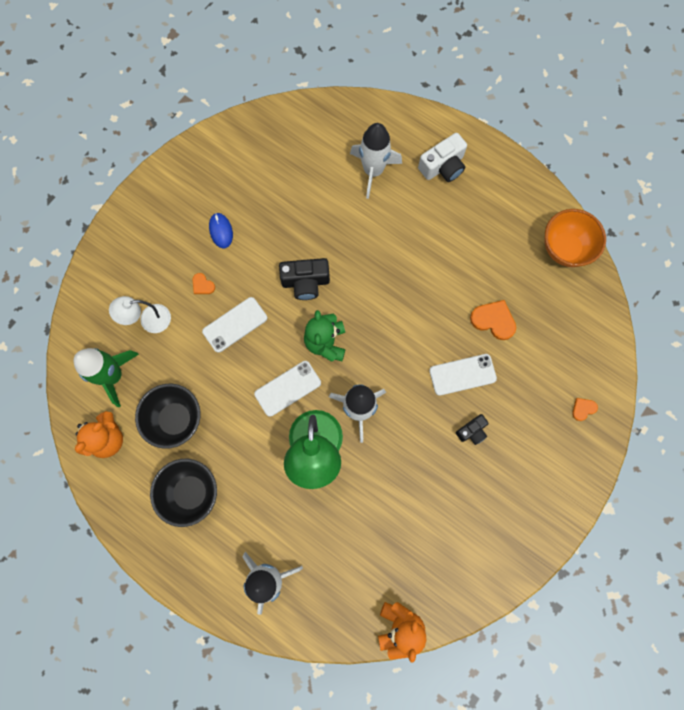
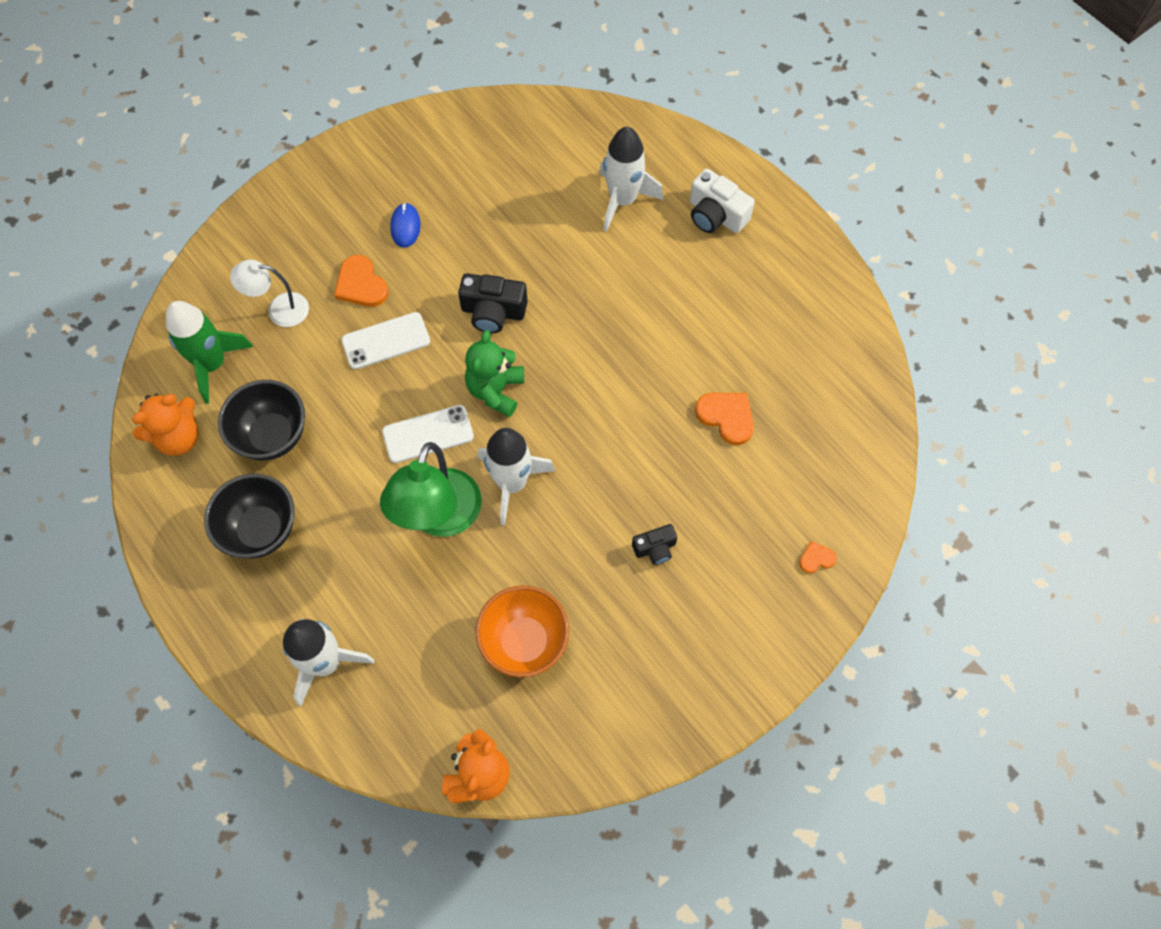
camera: 15 degrees right, 10 degrees down
(202, 285) = (361, 284): orange heart -> orange heart, size x1.80
(443, 166) = (715, 215): white camera -> white camera turned 60 degrees clockwise
(462, 374) = (664, 474): white phone -> none
(564, 249) = (849, 351): orange bowl -> orange bowl (524, 642)

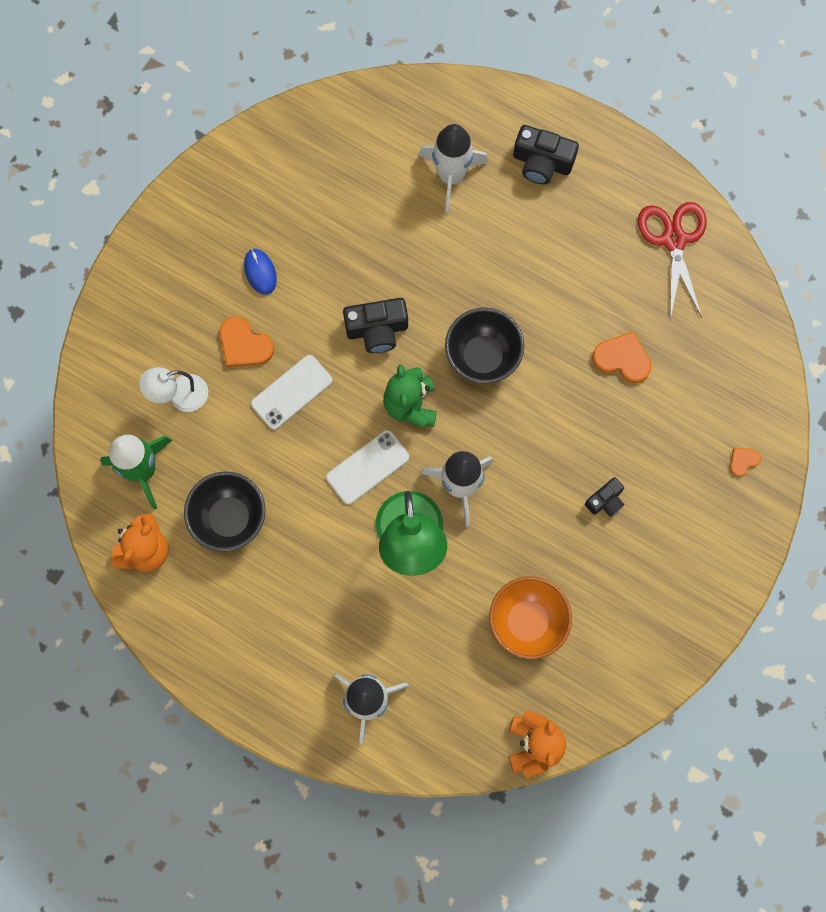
camera: 20 degrees left, 10 degrees up
(261, 530) = (259, 607): black bowl -> black bowl (482, 356)
(715, 215) = (542, 162): white camera -> black camera
(821, 324) = (674, 240): none -> red scissors

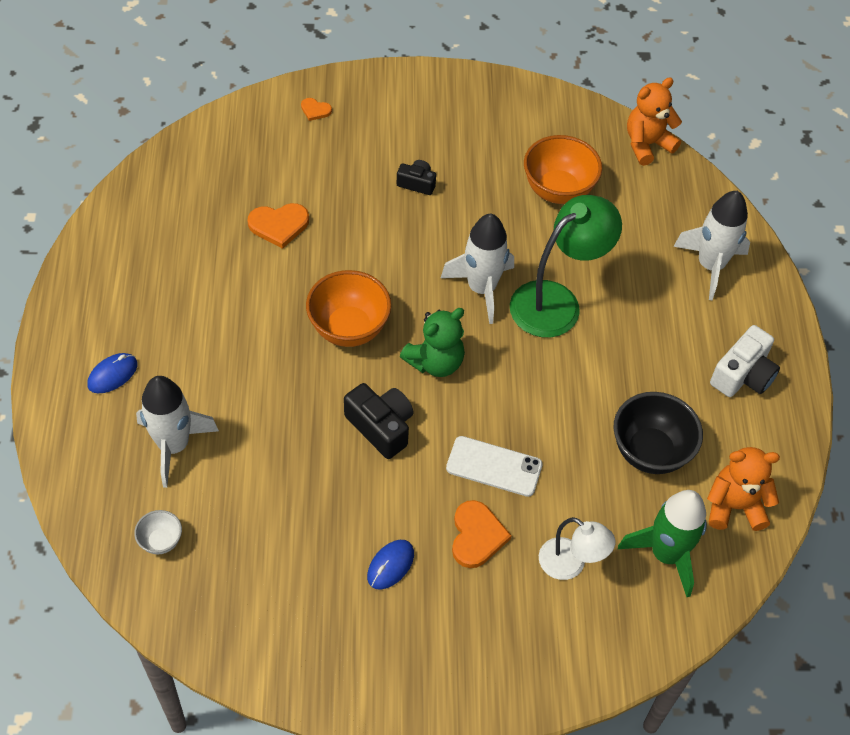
camera: 125 degrees left, 20 degrees down
(248, 645) = (743, 375): none -> white camera
(368, 467) = (518, 366): white phone -> none
(376, 132) = (161, 541): none -> white bowl
(482, 356) = (349, 329): black bowl -> orange bowl
(542, 162) = (112, 375): black camera -> blue mouse
(622, 358) = (279, 225): orange heart -> orange heart turned 90 degrees counterclockwise
(674, 240) = (135, 237): red scissors -> none

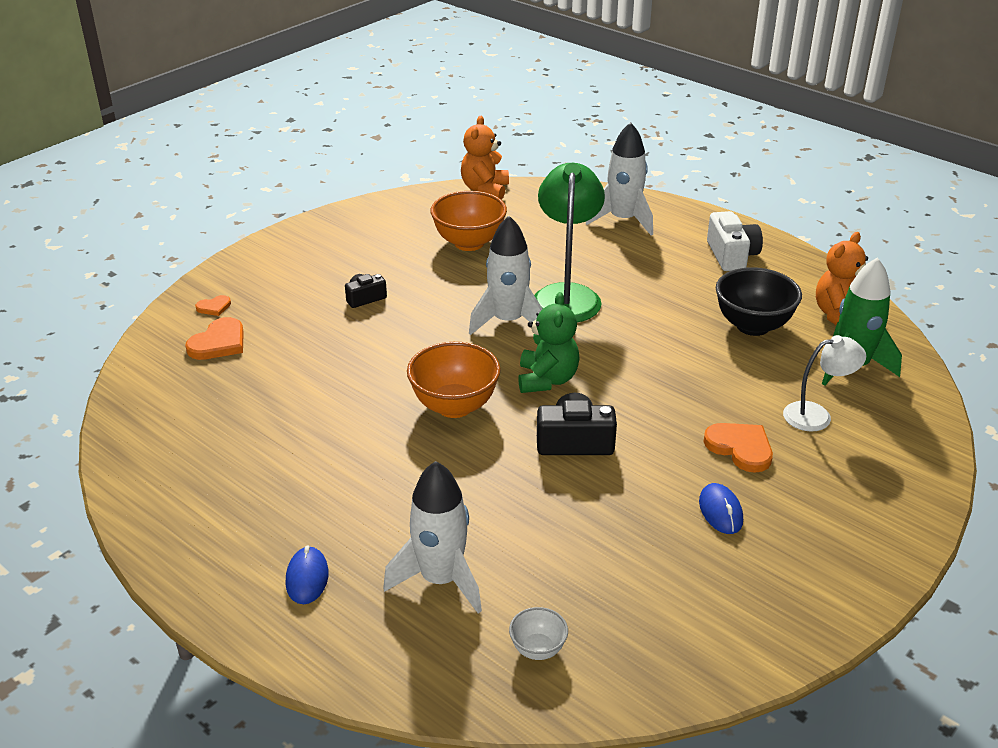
camera: 45 degrees left, 20 degrees down
(279, 225) = (296, 387): orange heart -> orange heart (219, 343)
(494, 466) = (683, 404): white phone -> none

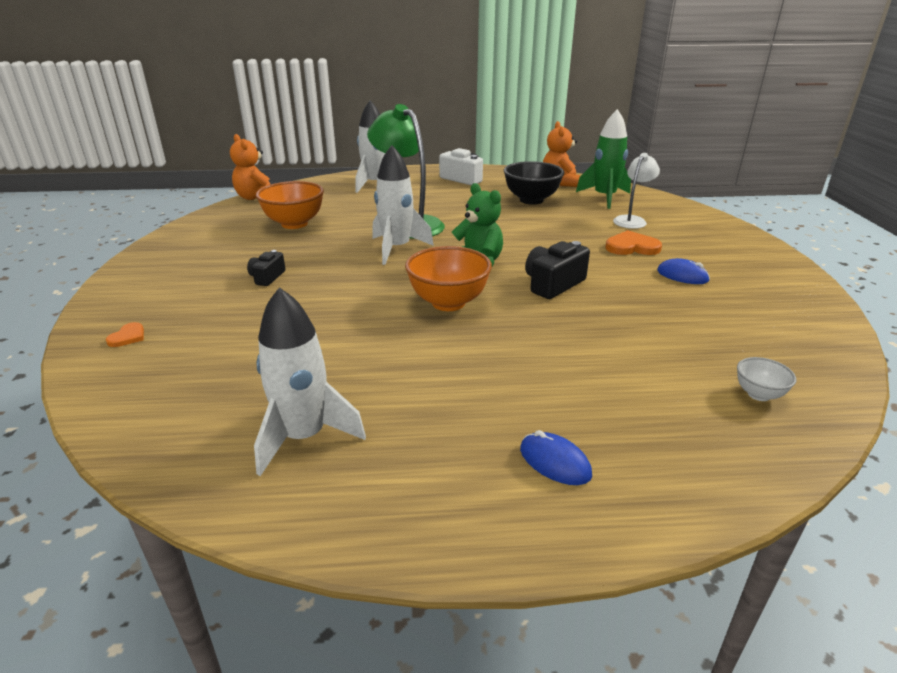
camera: 45 degrees left, 5 degrees down
(219, 343) = (176, 357): orange heart -> none
(441, 580) = (635, 397): white rocket -> white rocket (304, 437)

